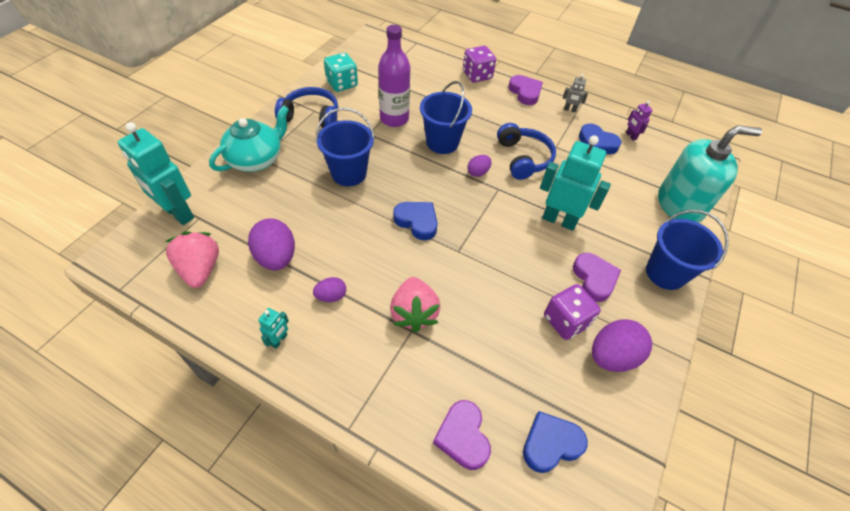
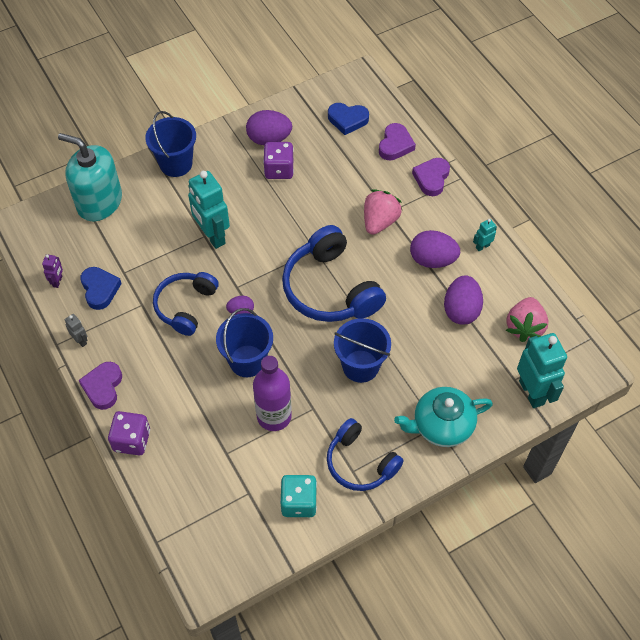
camera: 145 degrees left, 5 degrees up
(331, 296) = (432, 260): purple egg -> purple egg, size x1.84
(417, 221) = (330, 289): blue heart -> blue headphones
(594, 279) = (231, 184): purple heart -> purple heart (431, 178)

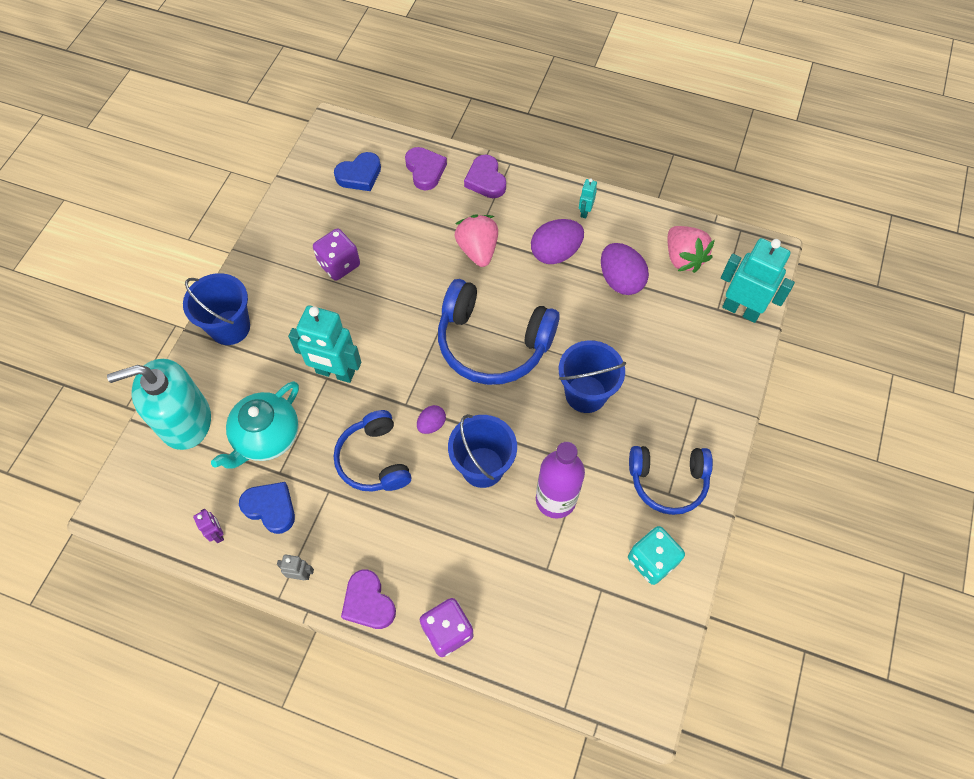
camera: 40 degrees left, 5 degrees up
(269, 139) = (301, 241): purple egg -> none
(441, 425) = (700, 394): turquoise teapot -> turquoise teapot (266, 437)

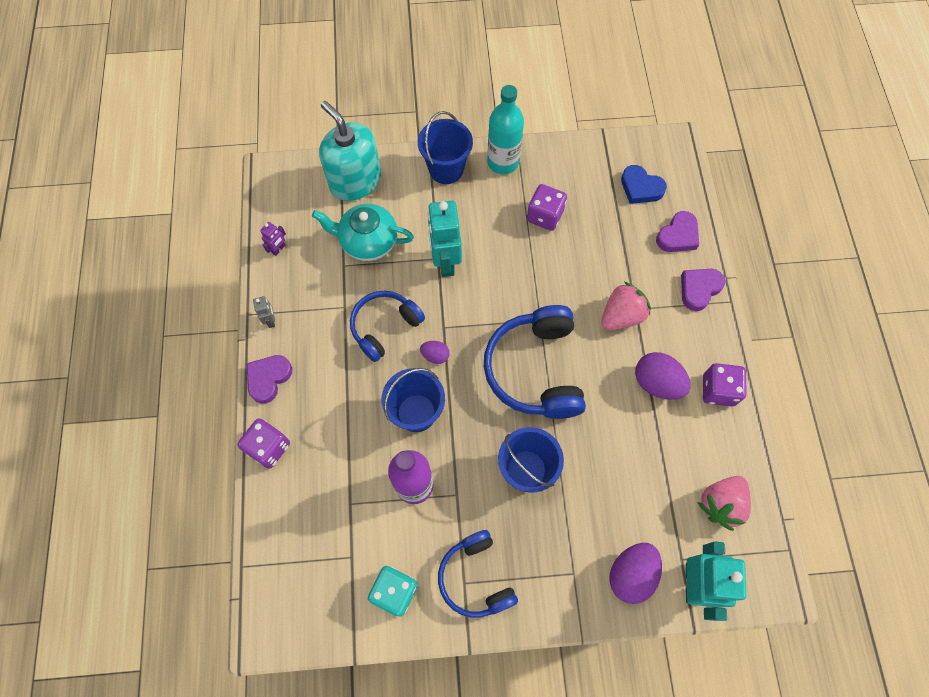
camera: 65 degrees right, 5 degrees up
(256, 273) = (503, 162): none -> turquoise bottle
(270, 508) = (313, 274): blue heart -> none
(585, 212) = (718, 390): turquoise robot -> purple dice
(620, 280) = (661, 453): purple egg -> purple egg (631, 574)

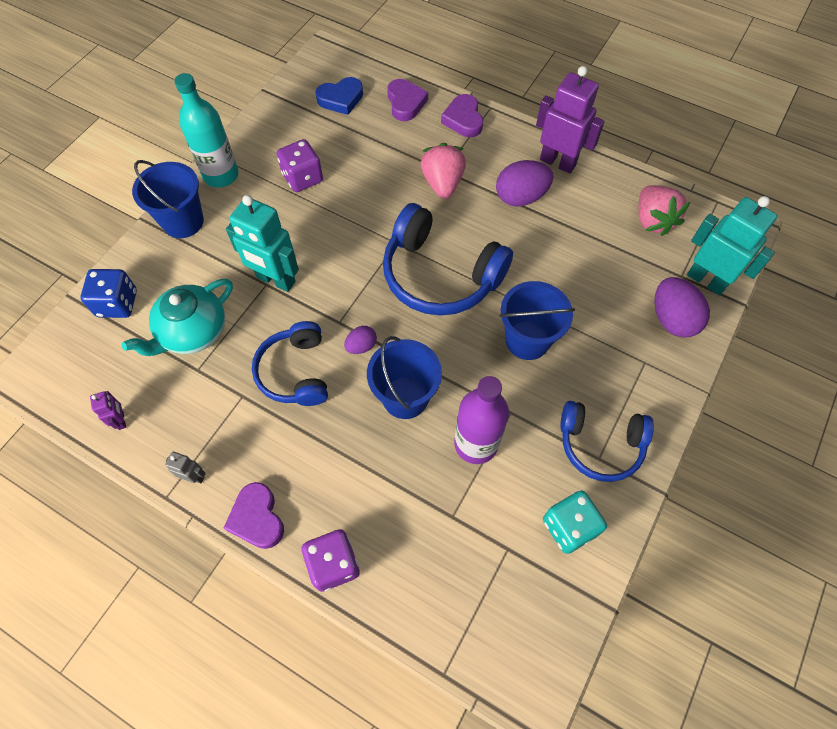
camera: 55 degrees left, 5 degrees down
(355, 181) = (117, 303): turquoise soap dispenser -> blue dice
(718, 390) = (558, 162): purple dice -> purple robot

